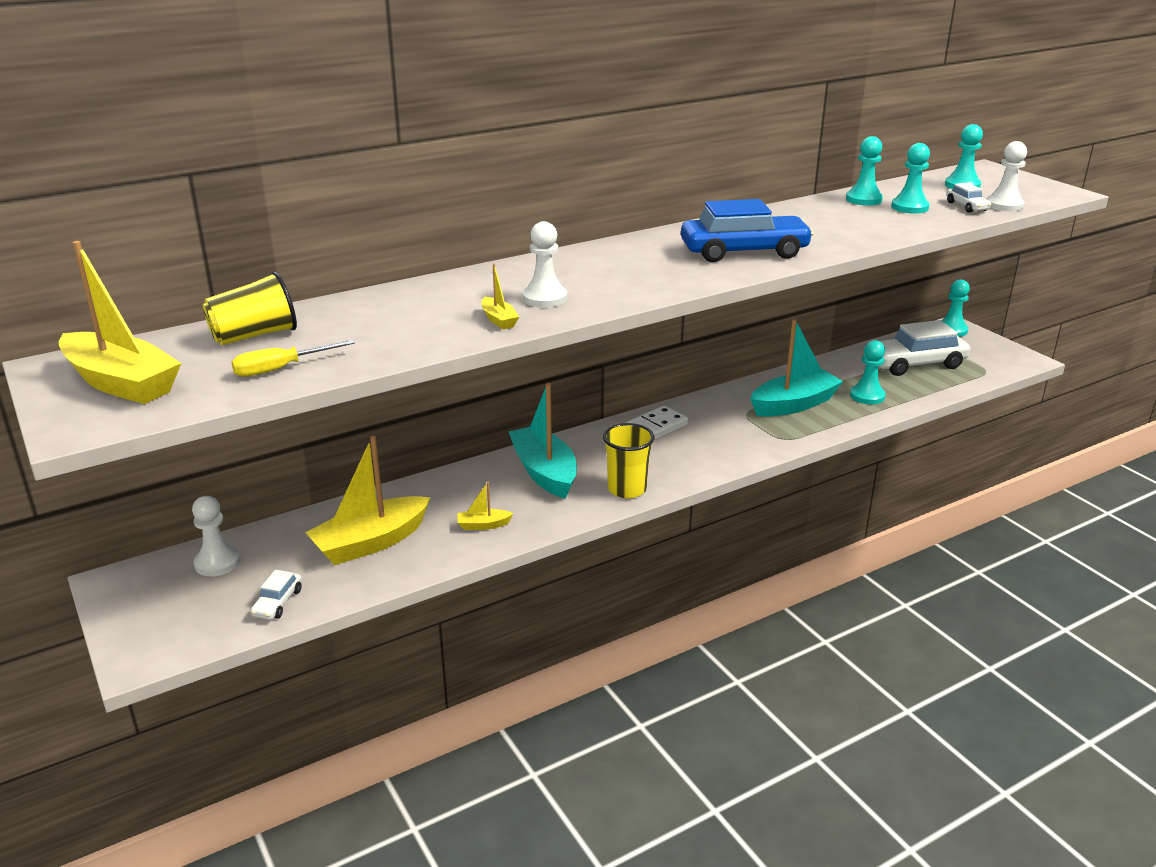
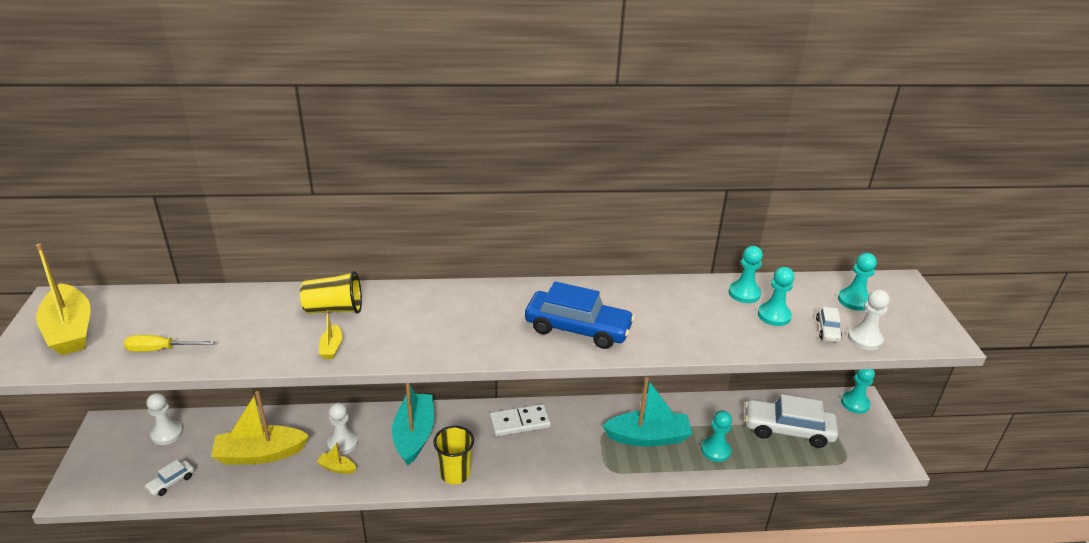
camera: 25 degrees right, 5 degrees up
(254, 336) = (179, 310): yellow cup -> yellow cup (334, 309)
(544, 298) = (384, 334): white pawn -> white pawn (343, 443)

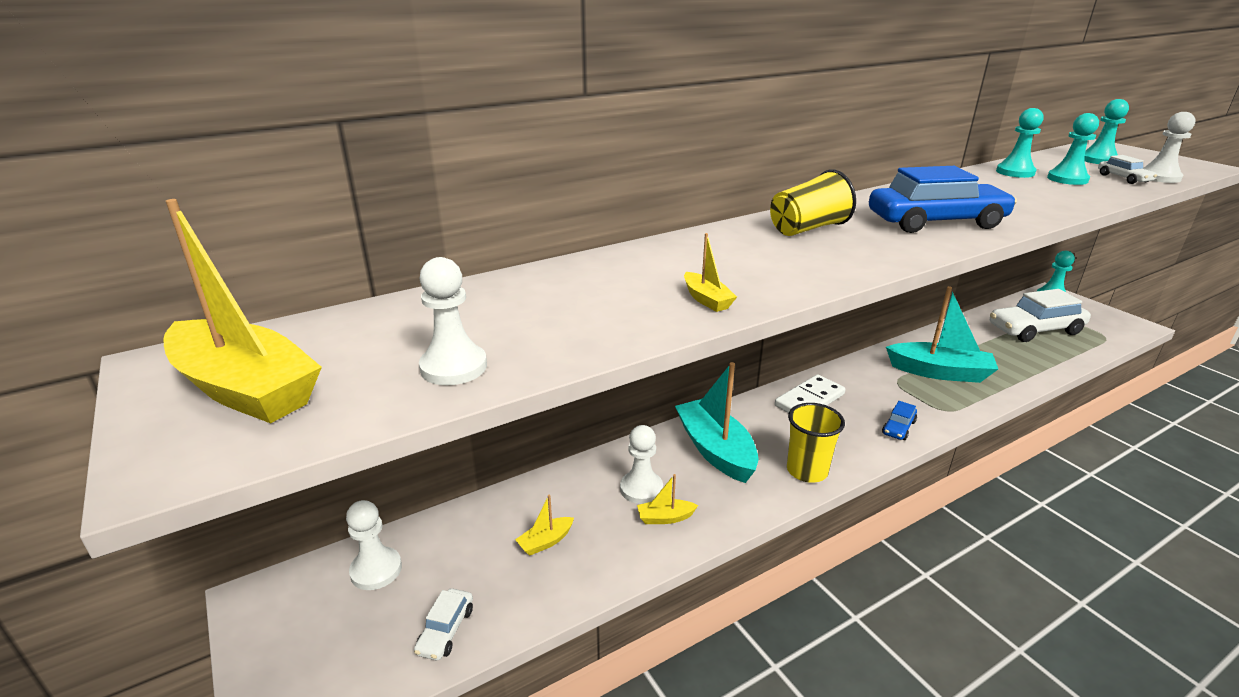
camera: 25 degrees left, 5 degrees down
(160, 349) = (453, 367): yellow screwdriver -> white pawn
(260, 454) = (545, 542): yellow boat -> yellow boat, size x0.44
(334, 309) = (646, 268): yellow cup -> yellow cup (807, 229)
(556, 468) = (898, 427): none -> blue car
(648, 437) = (939, 372): turquoise boat -> turquoise boat turned 45 degrees clockwise
(715, 450) = (1006, 363): turquoise pawn -> none

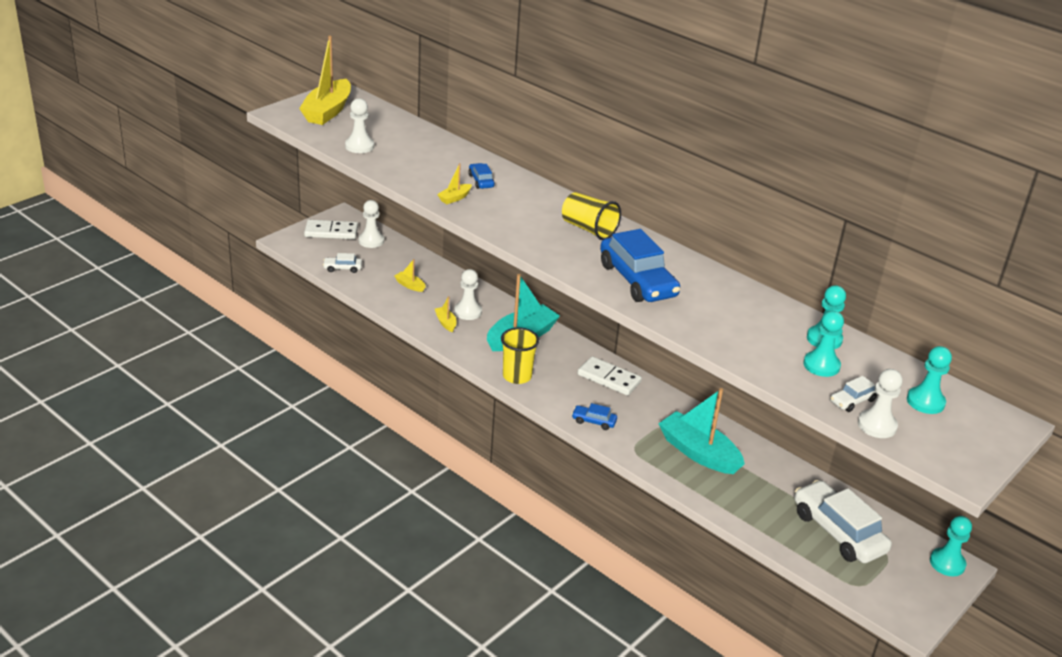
camera: 70 degrees right, 5 degrees up
(302, 629) = (331, 232): none -> white domino
(652, 274) = (481, 181): none -> blue car
(939, 372) = (698, 453): turquoise boat -> turquoise boat turned 135 degrees clockwise

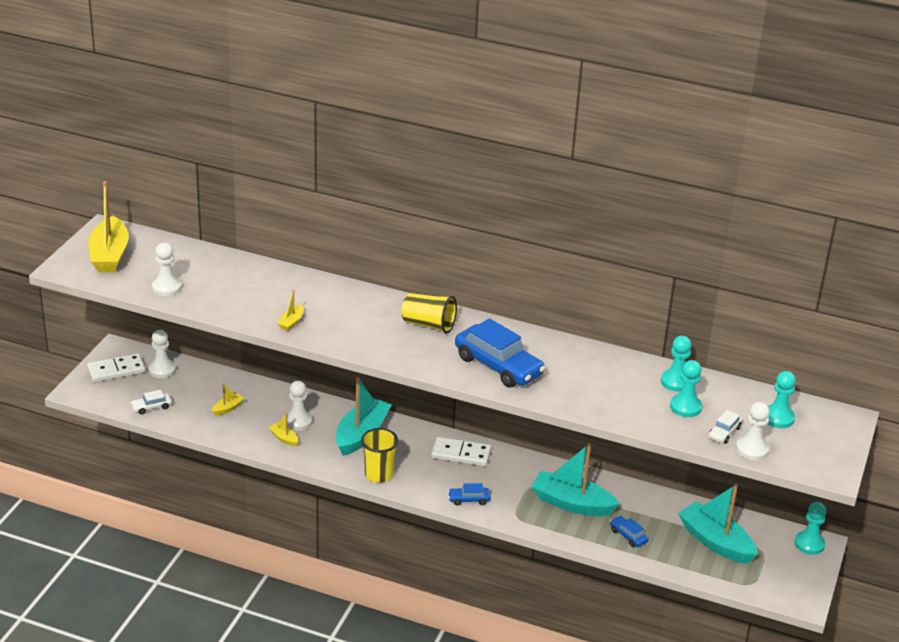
camera: 20 degrees left, 0 degrees up
(410, 285) = (228, 408): yellow boat -> yellow boat turned 120 degrees clockwise
(481, 181) = (304, 298): blue car -> blue car (628, 536)
(838, 532) = (715, 542): white car -> turquoise boat

